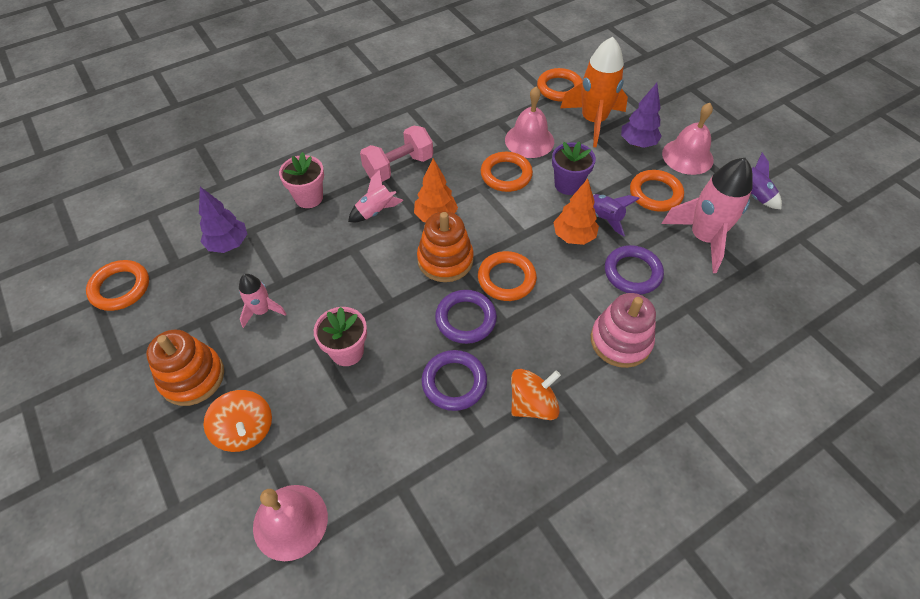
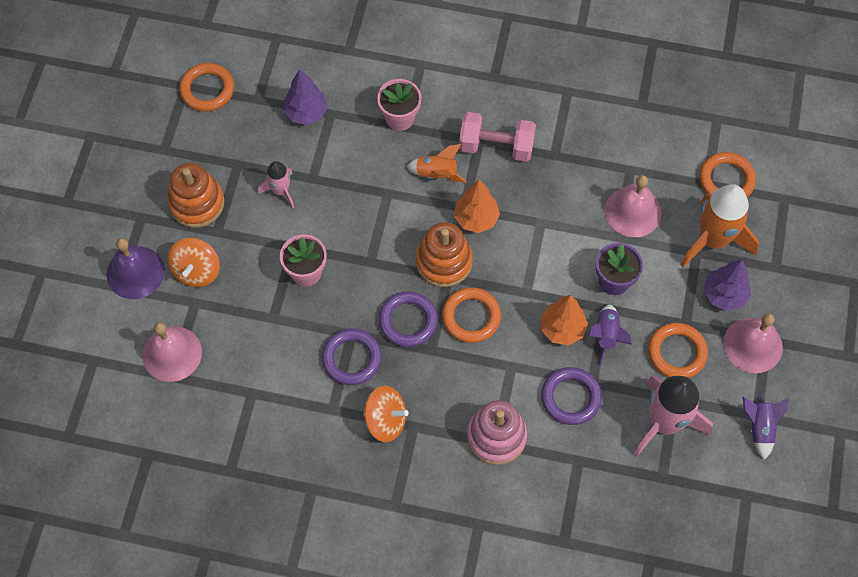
camera: 45 degrees right, 10 degrees up
(183, 482) = (135, 272): none -> purple bell
(375, 211) = (436, 174): pink rocket -> orange rocket
(506, 175) = (574, 228): orange ring -> none

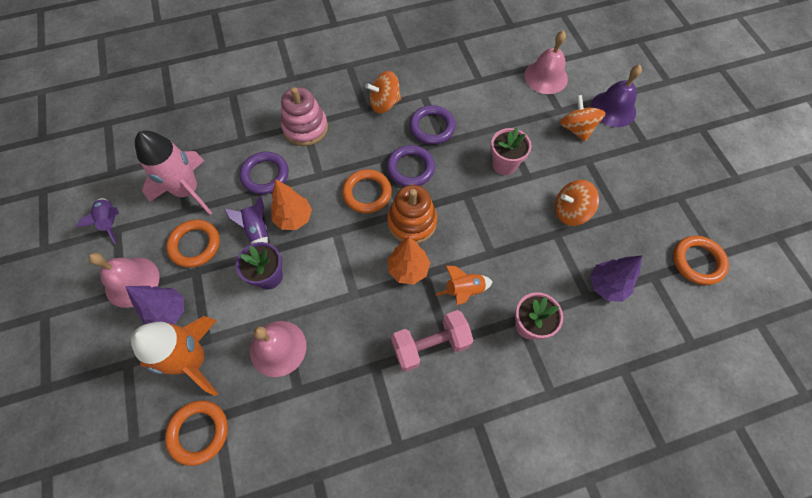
camera: 150 degrees right, 0 degrees up
(196, 203) = (619, 171): orange stacking toy -> none
(281, 191) = (570, 211): pink rocket -> orange spinning top

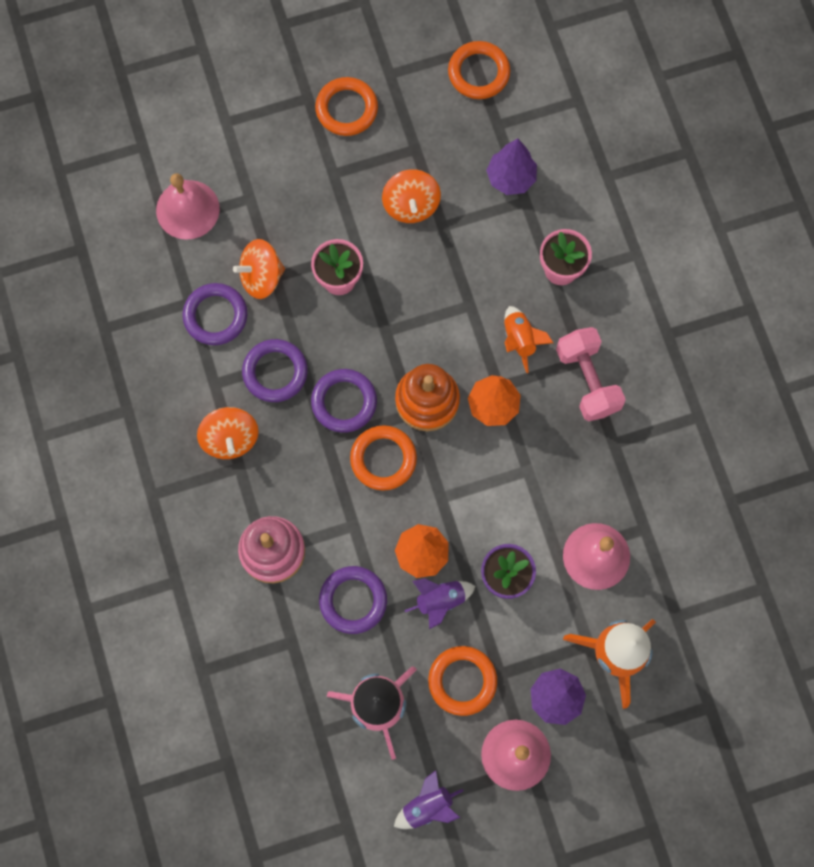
camera: 90 degrees left, 10 degrees up
(199, 432) = (694, 634): orange ring -> orange ring (346, 109)
(471, 93) = (215, 316): none -> purple ring
(576, 129) = (282, 180): orange spinning top -> orange spinning top (261, 277)
(613, 109) = (249, 128): purple bell -> none

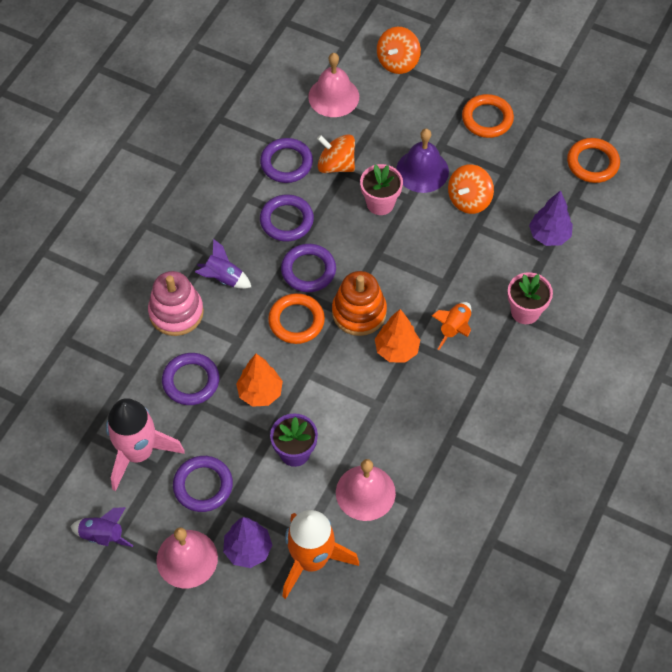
camera: 45 degrees right, 15 degrees down
(230, 438) = (221, 233): orange spinning top -> orange spinning top (397, 62)
(342, 213) = (422, 171): none -> purple bell
(440, 601) = (241, 429): purple rocket -> purple rocket (223, 278)
(462, 681) = (203, 485): orange ring -> purple ring
(587, 380) = (472, 387): pink dumbbell -> none

